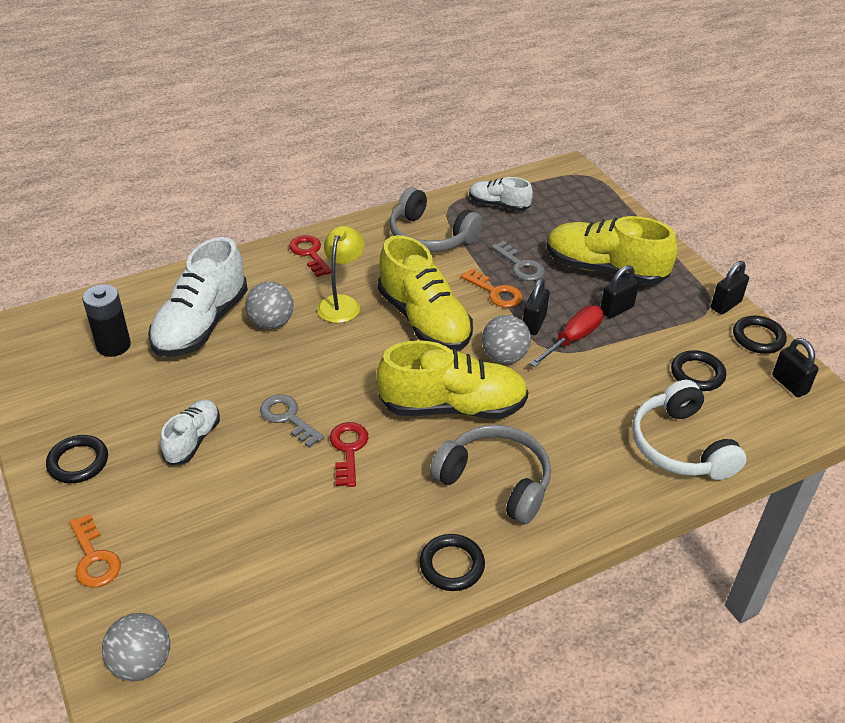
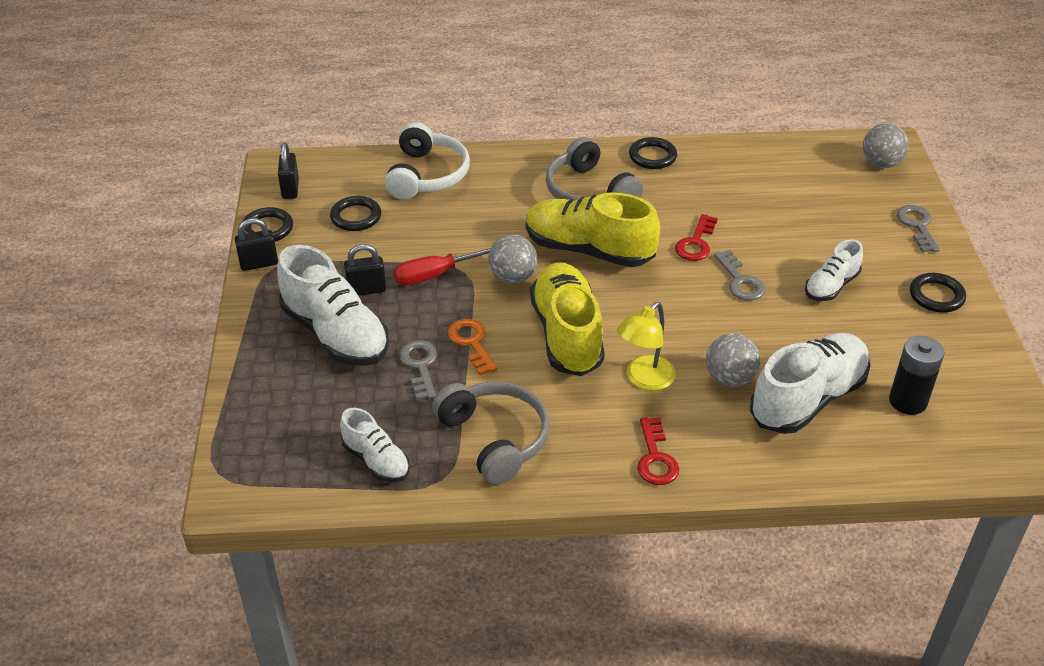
camera: 155 degrees left, 0 degrees up
(94, 558) = (917, 226): orange key -> grey key
(534, 324) = (460, 299): black padlock -> none
(604, 270) = (335, 334): yellow shoe -> white shoe

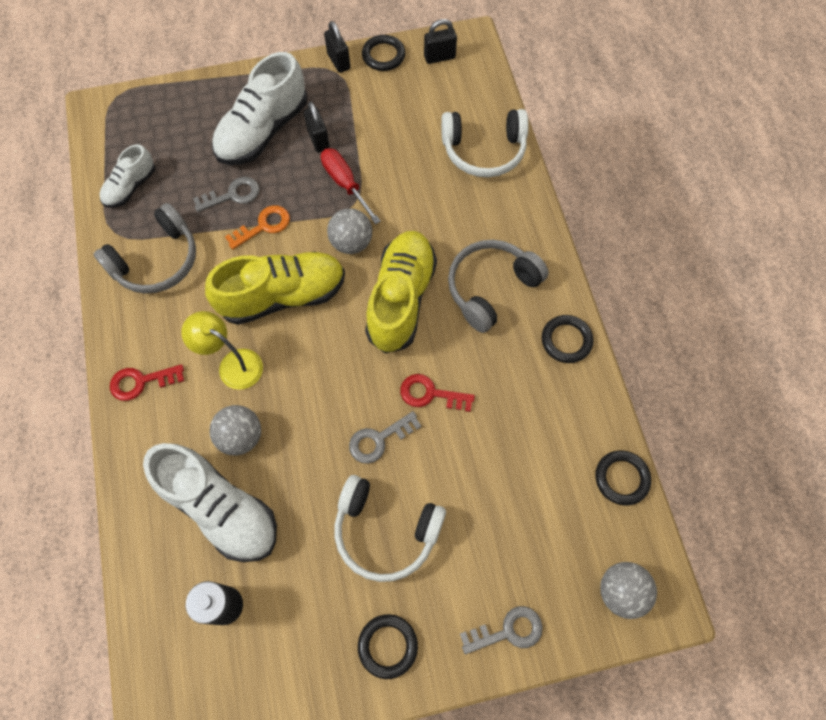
camera: 80 degrees right, 25 degrees up
(356, 217) = (412, 111): black ring -> black ring (621, 478)
(831, 286) = (385, 530): white shoe -> white headphones

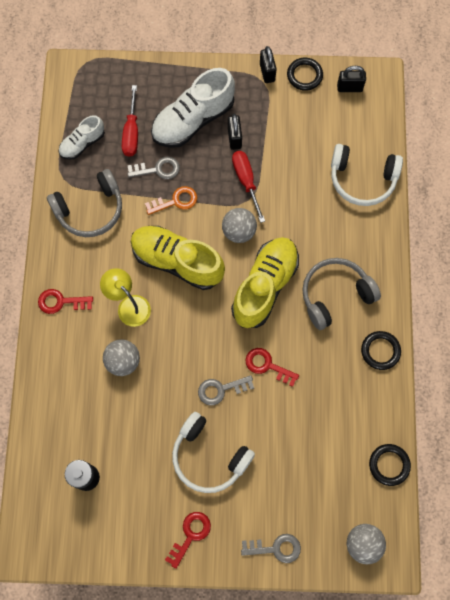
camera: 15 degrees right, 5 degrees up
(190, 161) = (131, 133): none -> red screwdriver
(220, 508) = (98, 409): white shoe -> none
(283, 296) = (177, 261): yellow shoe -> yellow shoe turned 150 degrees counterclockwise
(387, 646) = (190, 535): black ring -> red key

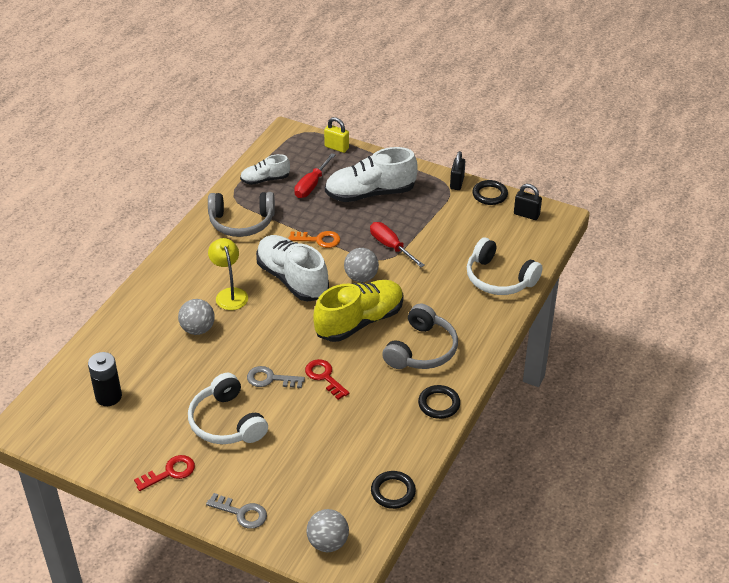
camera: 25 degrees right, 30 degrees down
(61, 302) = (174, 272): red key -> none
(129, 71) = (336, 147): none -> yellow padlock
(158, 169) = (317, 215): grey key -> none
(177, 261) = (292, 279): yellow shoe -> white shoe
(234, 138) = (399, 216): black padlock -> none
(246, 181) = (390, 246): red screwdriver -> red screwdriver turned 45 degrees counterclockwise
(335, 295) = (421, 350): grey headphones -> grey headphones turned 120 degrees clockwise

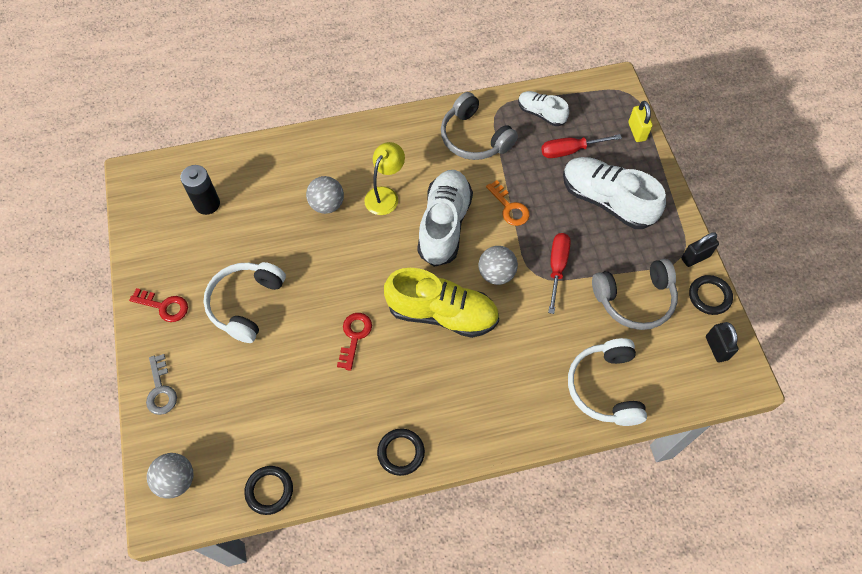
camera: 50 degrees right, 20 degrees up
(270, 379) = (318, 298): grey key -> none
(421, 350) = (453, 388): grey headphones -> grey headphones (634, 299)

